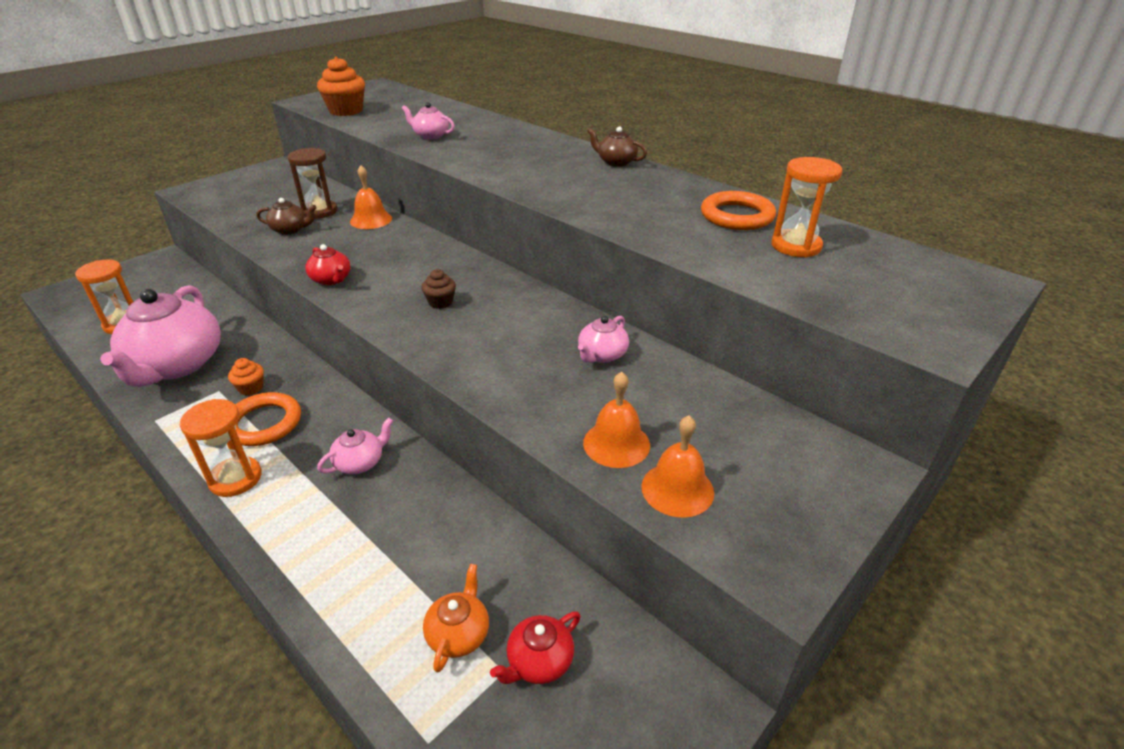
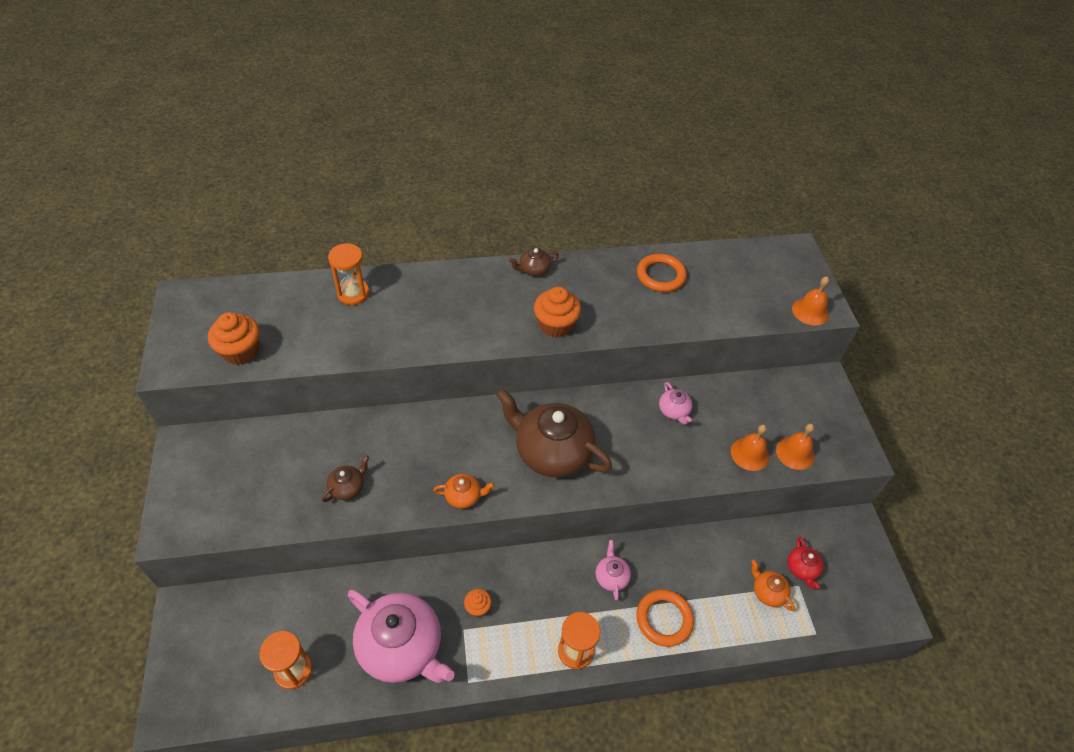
camera: 55 degrees left, 15 degrees up
(264, 423) = (528, 614): orange ring -> orange ring (664, 619)
(320, 211) = (330, 454): brown hourglass -> none
(331, 280) = (464, 496): red teapot -> orange teapot
(371, 220) = (383, 429): orange bell -> orange bell (810, 311)
(430, 136) = (373, 331): pink teapot -> none
(440, 302) = (552, 451): brown cupcake -> brown teapot
(560, 192) = (556, 325): none -> orange cupcake
(796, 246) = (713, 281): orange hourglass -> orange hourglass (353, 293)

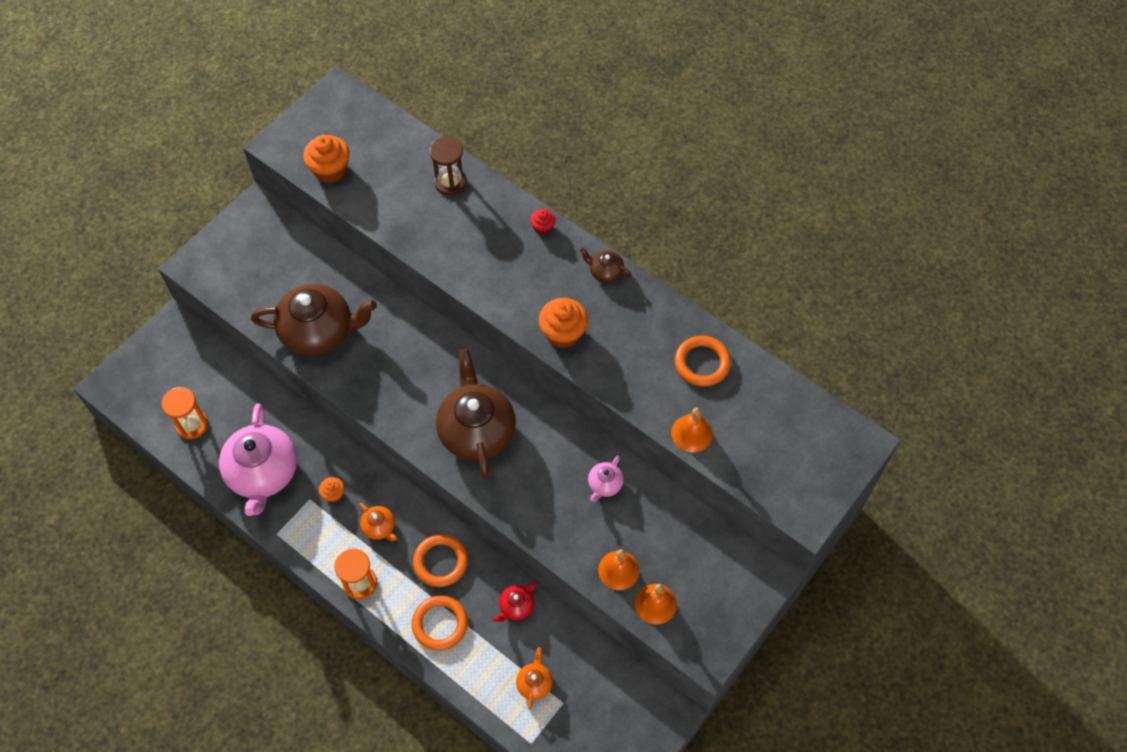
camera: 50 degrees right, 10 degrees up
(348, 487) = (319, 331): brown teapot -> brown teapot, size x2.26
(353, 293) = (450, 182): orange hourglass -> brown hourglass
(458, 274) = (543, 227): none -> red cupcake
(464, 496) = (382, 406): orange teapot -> orange teapot (379, 527)
(611, 577) = (440, 562): pink teapot -> orange ring
(802, 569) = (581, 695): red teapot -> red teapot (516, 606)
(810, 311) = (788, 504): orange bell -> orange bell (691, 433)

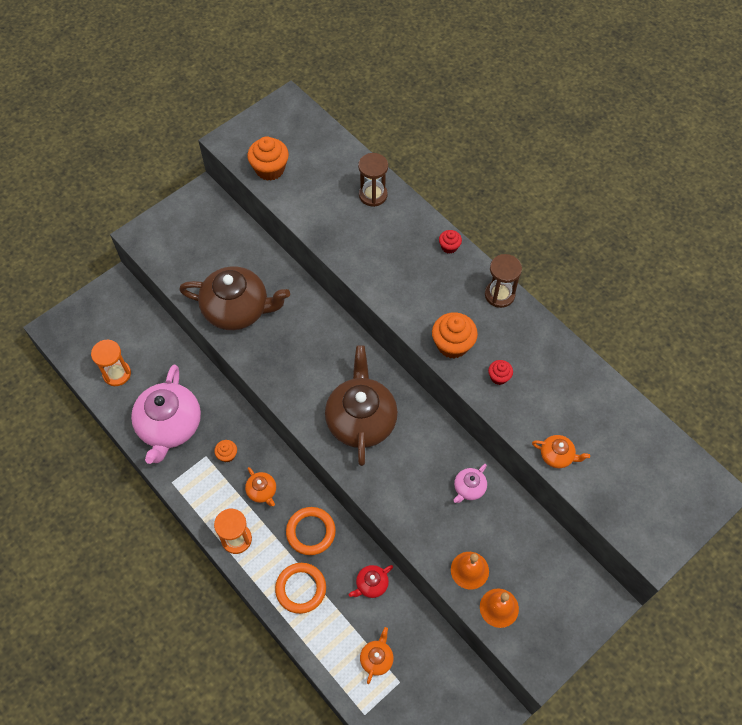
camera: 10 degrees right, 0 degrees up
(605, 271) = (499, 295): brown teapot -> brown hourglass
(618, 360) = (499, 377): none -> red cupcake
(691, 433) = (557, 456): orange bell -> orange teapot
(702, 363) = (576, 392): orange ring -> none

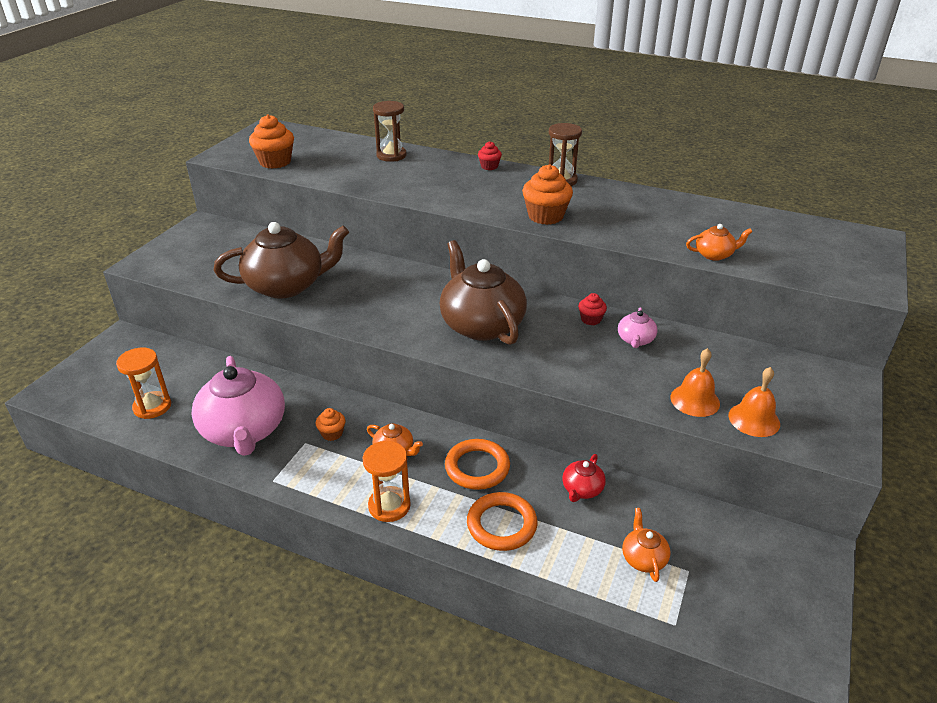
camera: 25 degrees left, 25 degrees down
(499, 377) = (609, 223): red cupcake -> red cupcake (591, 319)

